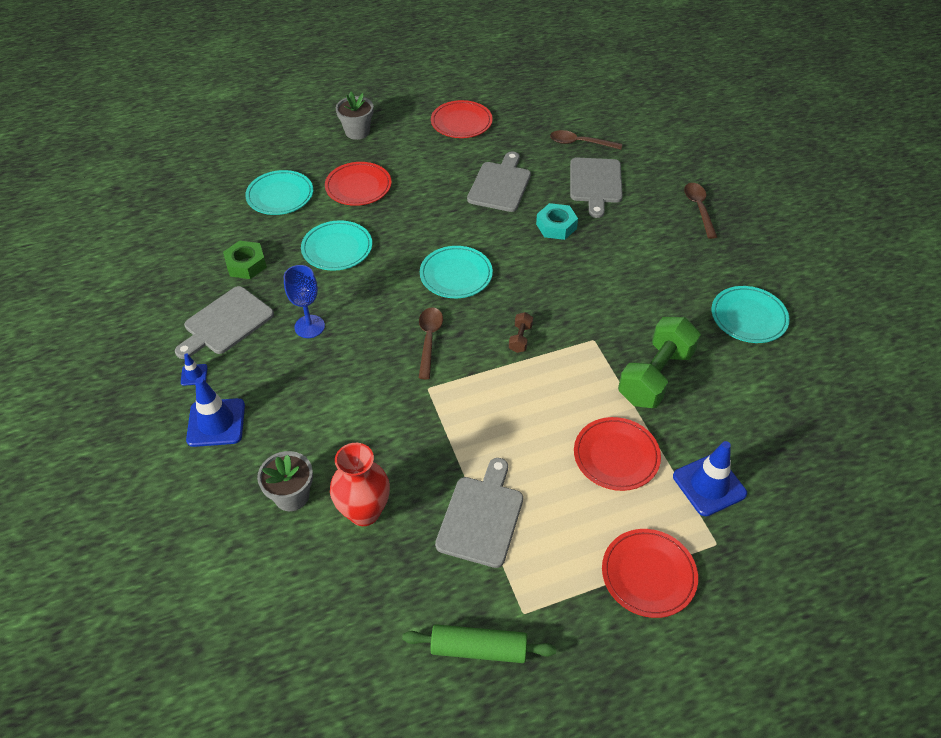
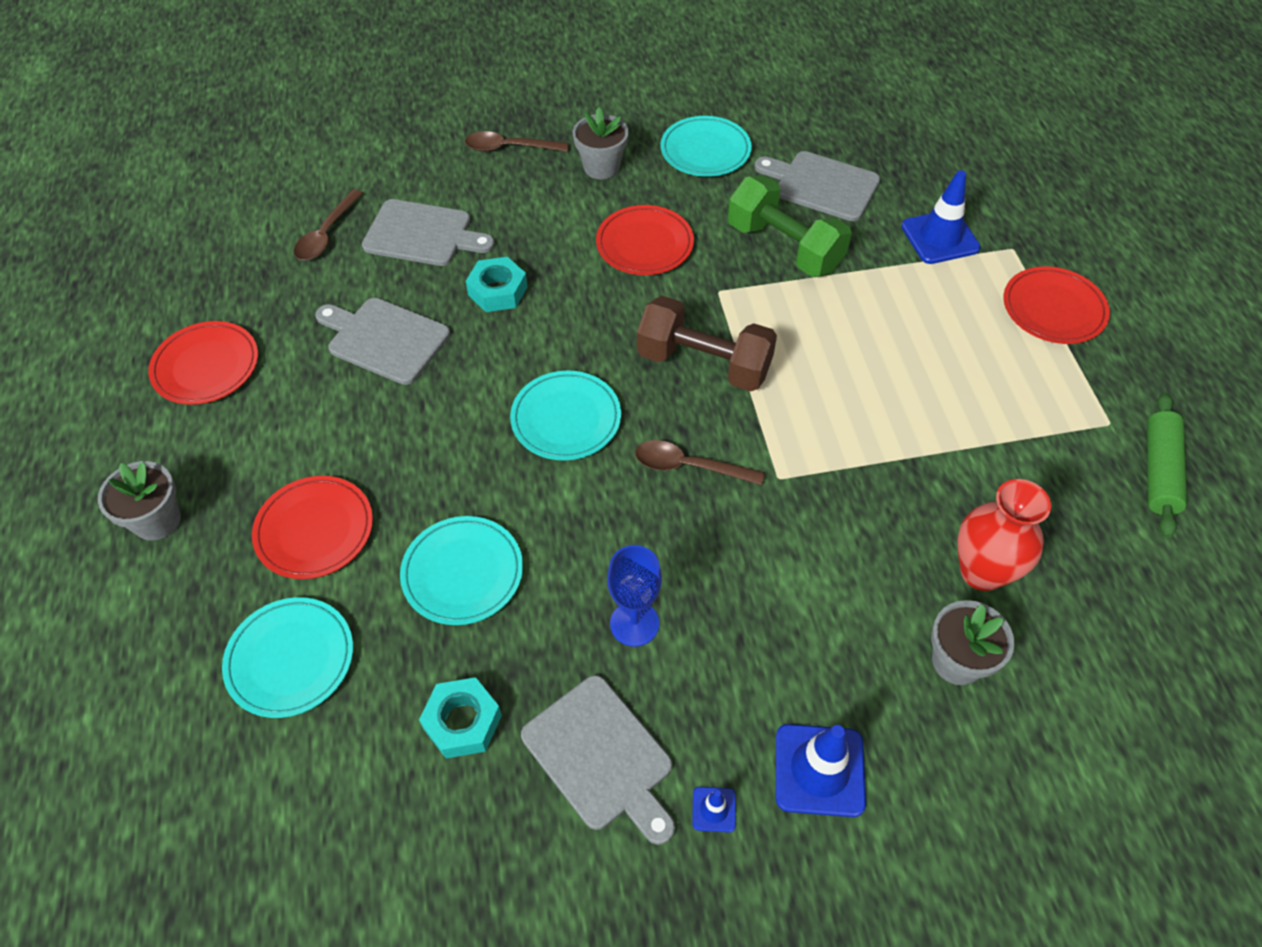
camera: 80 degrees left, 5 degrees up
(246, 264) = (462, 722): green nut -> turquoise nut
(481, 517) = (986, 445): grey cutting board -> grey cutting board (822, 185)
(520, 338) = (704, 364): brown dumbbell -> brown dumbbell, size x2.33
(616, 456) = (899, 305): red plate -> red plate (644, 244)
(700, 259) = (601, 167): none -> grey flower pot

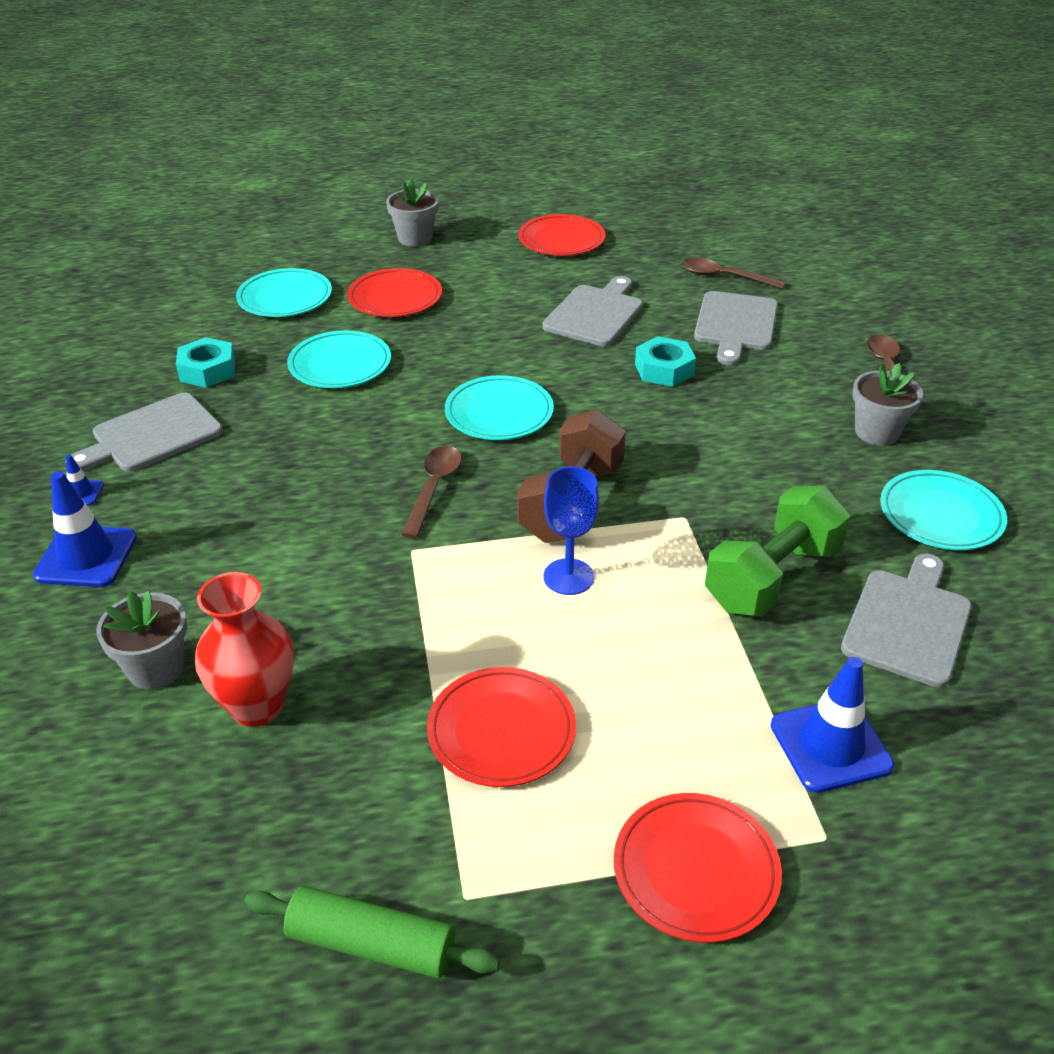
camera: 90 degrees right, 15 degrees down
(634, 623) = (266, 453): blue goblet -> blue goblet (568, 577)
(644, 244) = (752, 463): red plate -> red plate (501, 731)

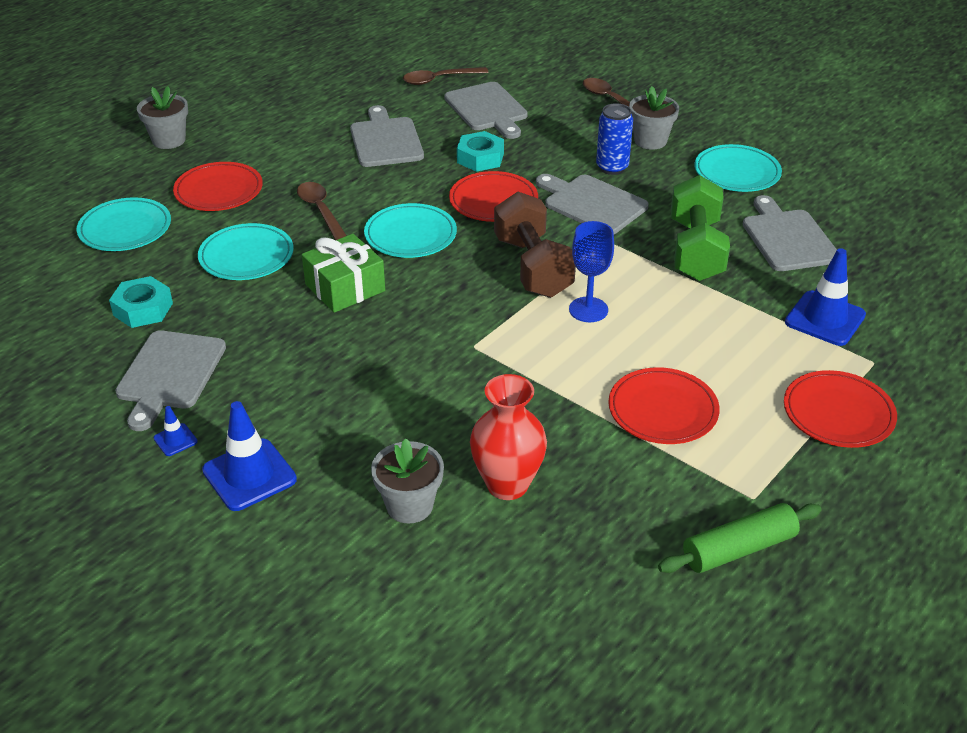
camera: 40 degrees left, 0 degrees up
(378, 433) = (345, 287): none -> green gift
(433, 488) = (434, 303): brown spoon -> brown spoon (320, 210)
(561, 240) = (289, 97): red plate -> red plate (493, 201)
(720, 468) = (592, 203): none -> grey cutting board
(793, 441) = (612, 167): none -> blue can

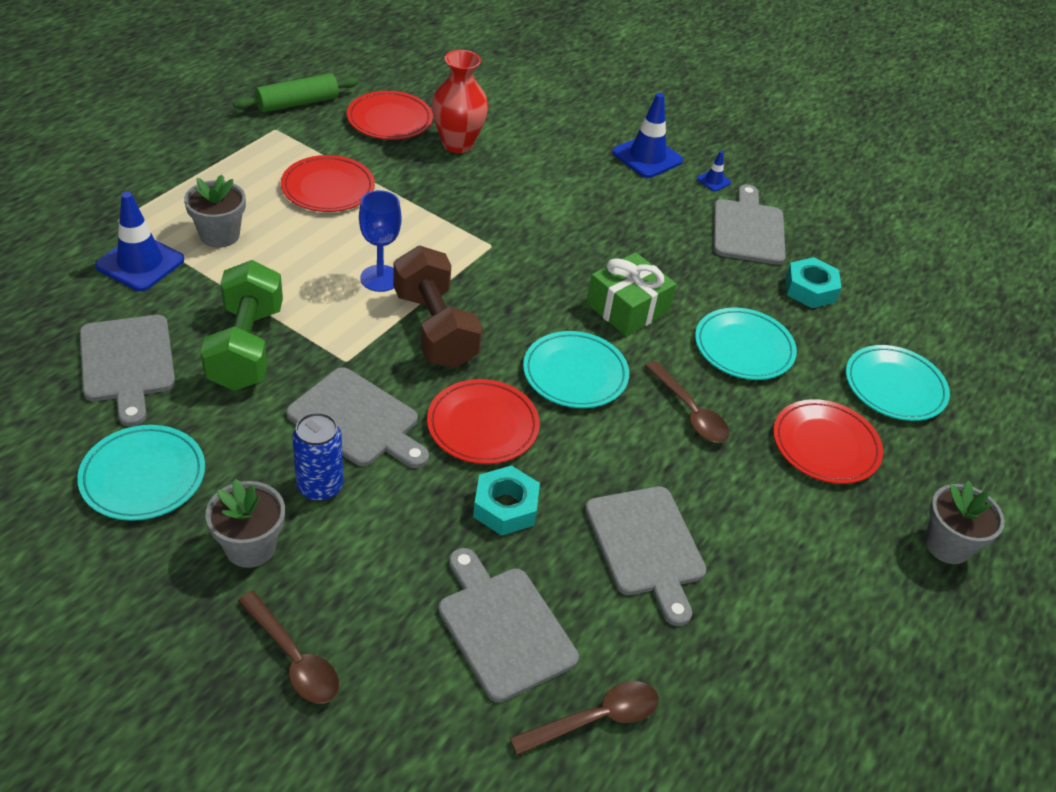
camera: 170 degrees right, 5 degrees up
(409, 505) = (527, 135): grey flower pot -> grey flower pot (219, 235)
(838, 413) = (177, 181): red plate -> red plate (389, 120)

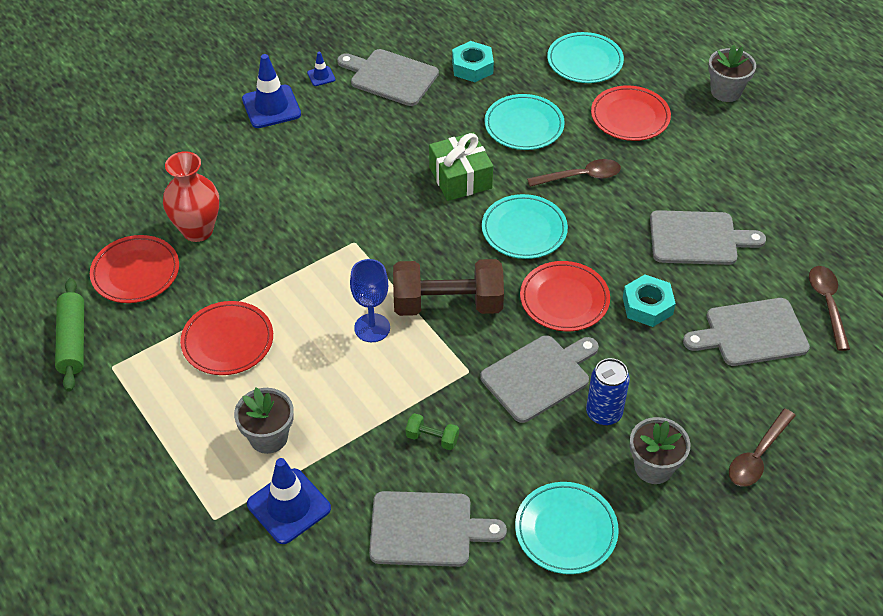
camera: 65 degrees left, 5 degrees up
(246, 347) = (432, 438): green dumbbell -> green dumbbell, size x0.43
(294, 658) = (757, 456): brown spoon -> brown spoon turned 150 degrees clockwise

